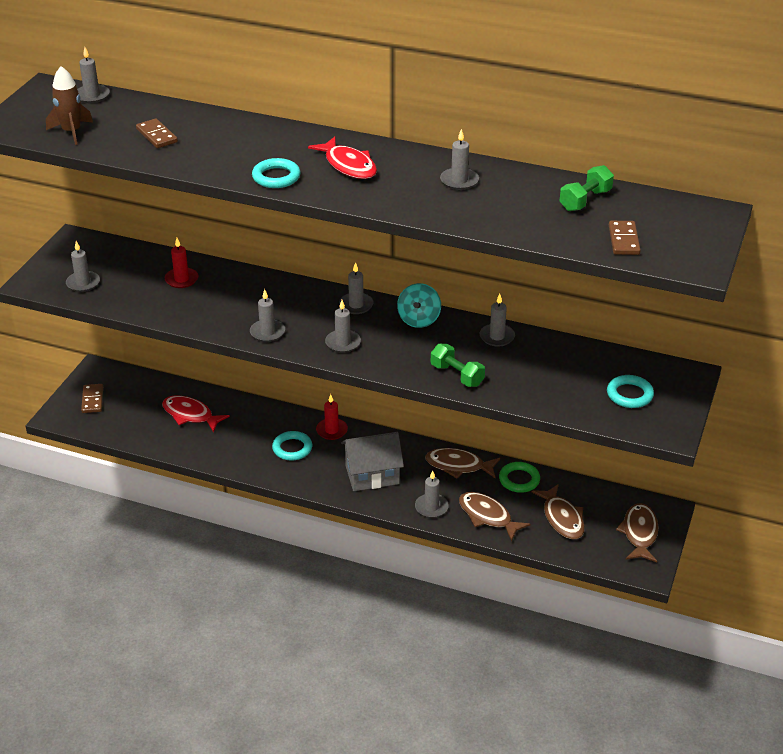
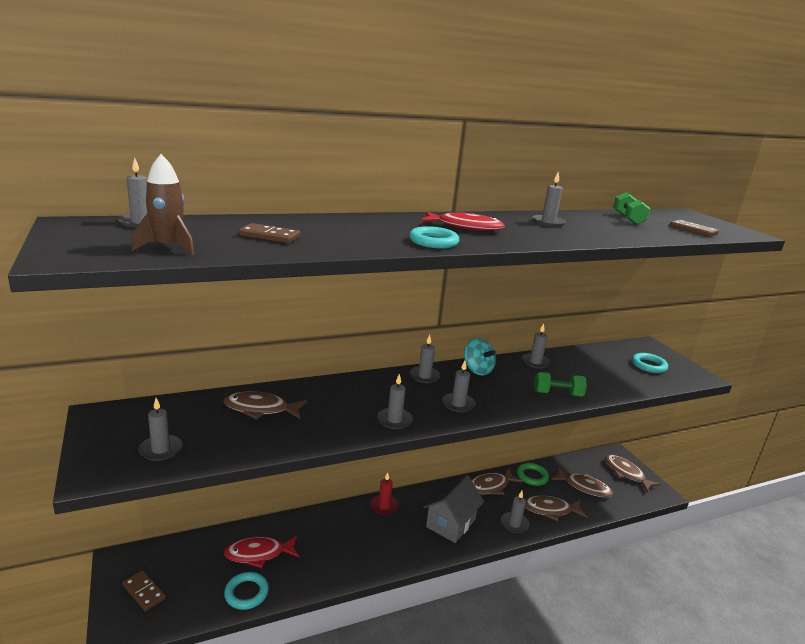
camera: 45 degrees left, 15 degrees down
(181, 279) = (261, 409): red candle -> brown fish
(292, 448) = (373, 535): turquoise ring -> turquoise ring (246, 593)

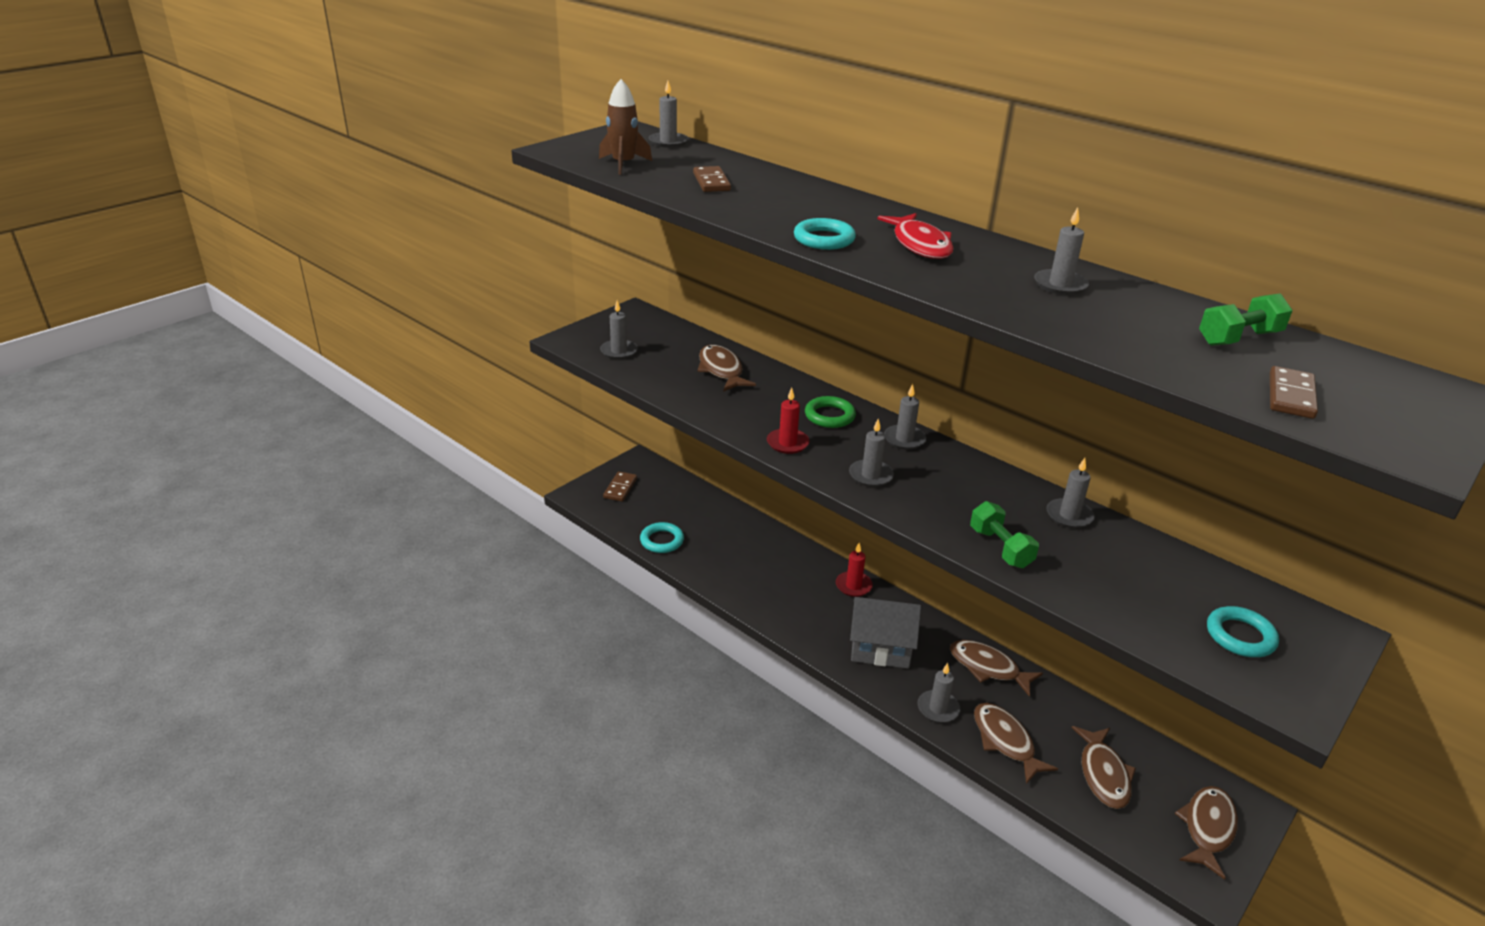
camera: 65 degrees right, 10 degrees up
(259, 554) = (709, 528): red fish -> none
(394, 420) = (787, 443): grey candle -> red candle
(477, 370) = (974, 472): turquoise spinning top -> none
(532, 476) = (1060, 707): green ring -> green ring (829, 416)

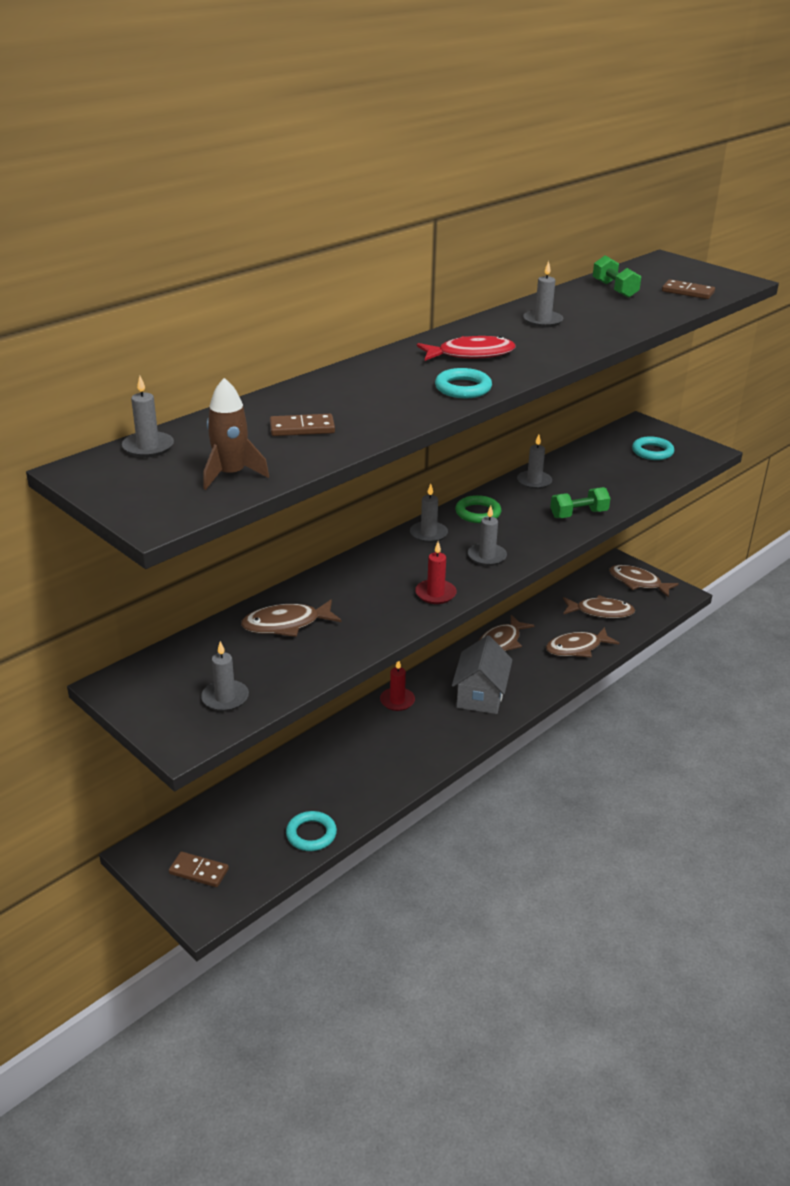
camera: 85 degrees left, 0 degrees up
(829, 416) = (387, 567): green ring -> green ring (478, 513)
(938, 708) = (547, 675): grey candle -> none

